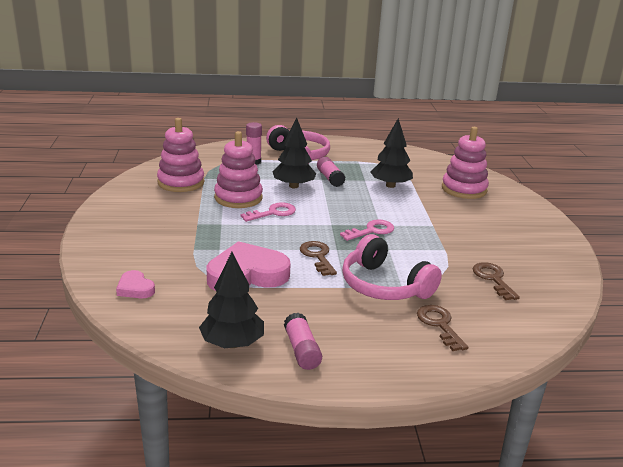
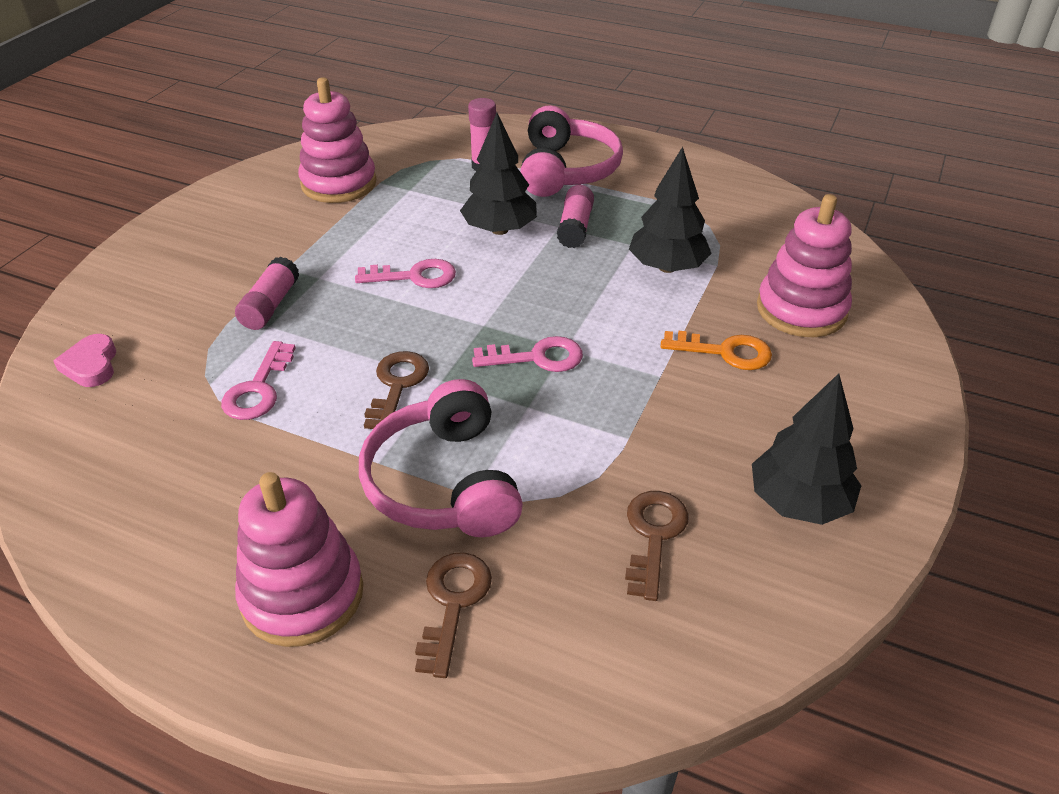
camera: 30 degrees right, 15 degrees up
(232, 343) = (111, 515): black tree -> black tree (798, 502)
(238, 198) = (392, 233): pink stacking toy -> pink stacking toy (302, 595)
(247, 275) = (258, 388): pink heart -> pink key
(302, 350) = (189, 567): pink glue stick -> pink glue stick (270, 305)
(450, 210) = (724, 352): none -> orange key

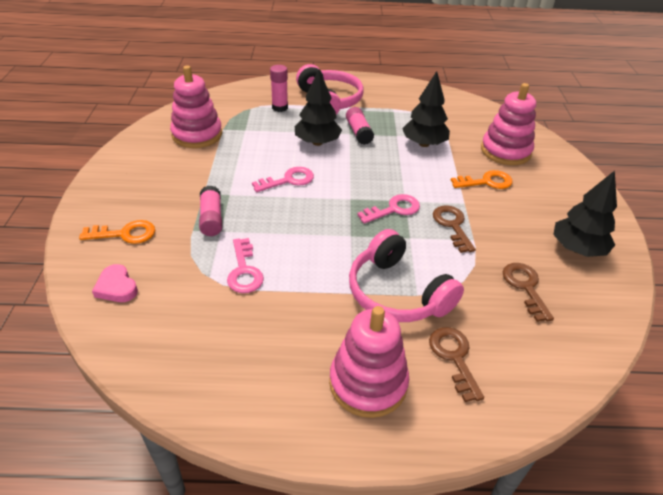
camera: 25 degrees left, 0 degrees up
(150, 298) = (125, 234): none -> orange key
(397, 386) = (328, 246): brown key -> brown key (452, 226)

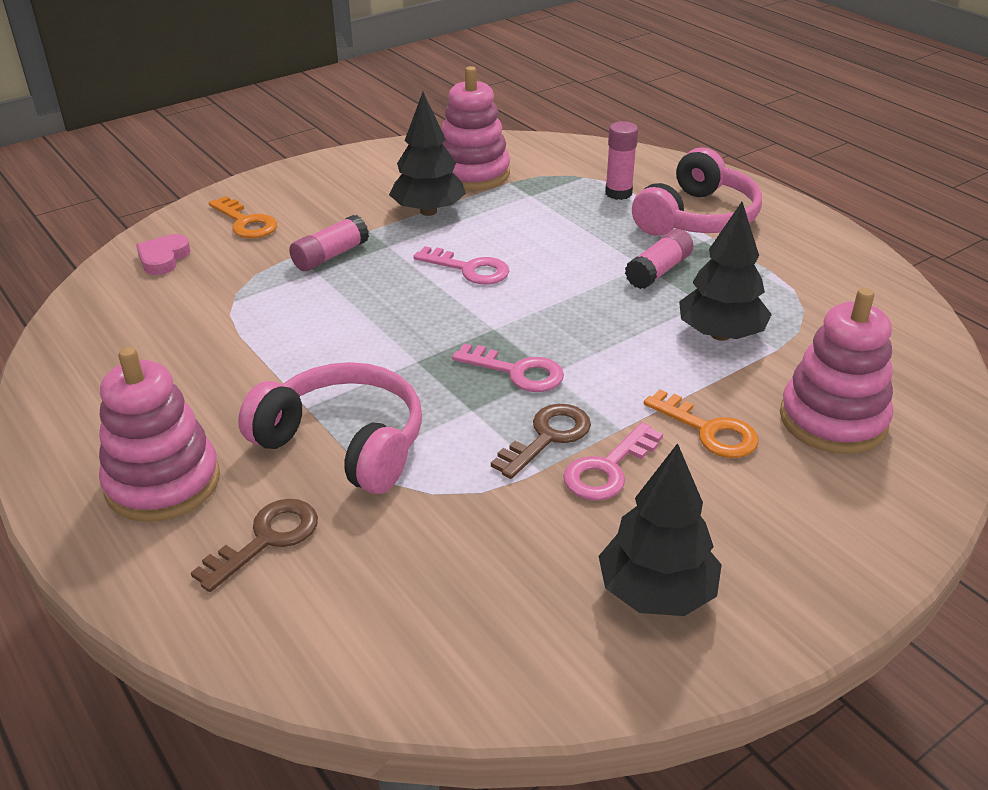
camera: 55 degrees right, 5 degrees down
(244, 271) = (265, 317): pink key -> pink key (608, 469)
(317, 142) = (582, 252): black tree -> black tree (428, 211)
(397, 293) = (344, 443): pink headphones -> pink headphones turned 105 degrees clockwise
(525, 287) = (485, 561): brown key -> none

